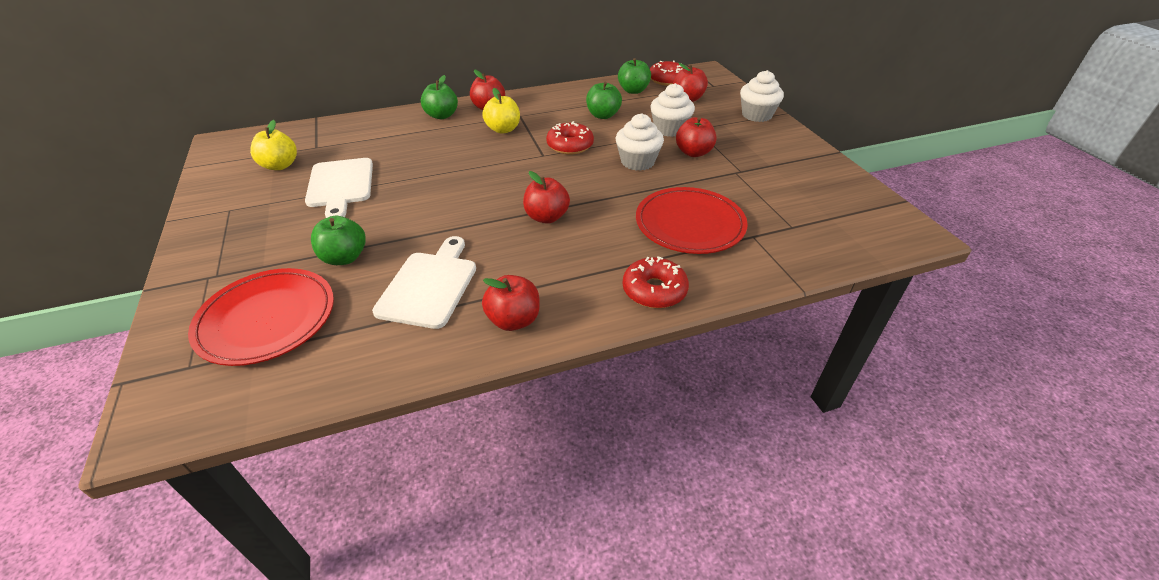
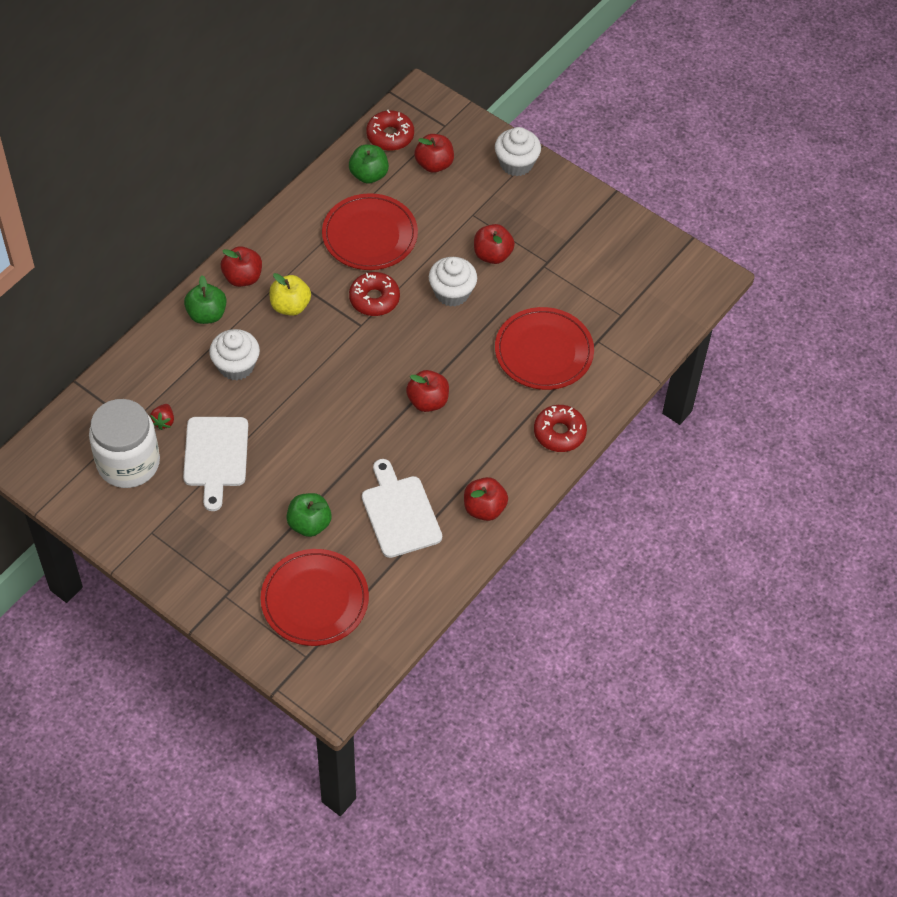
camera: 35 degrees left, 15 degrees up
(280, 165) = (128, 463): yellow apple -> white jar
(336, 154) = (164, 421): none -> red strawberry
(340, 185) = (216, 456): white cutting board -> white cutting board turned 45 degrees clockwise
(603, 115) = (370, 235): green apple -> red plate
(669, 129) = (449, 228): white cupcake -> white cupcake (236, 366)

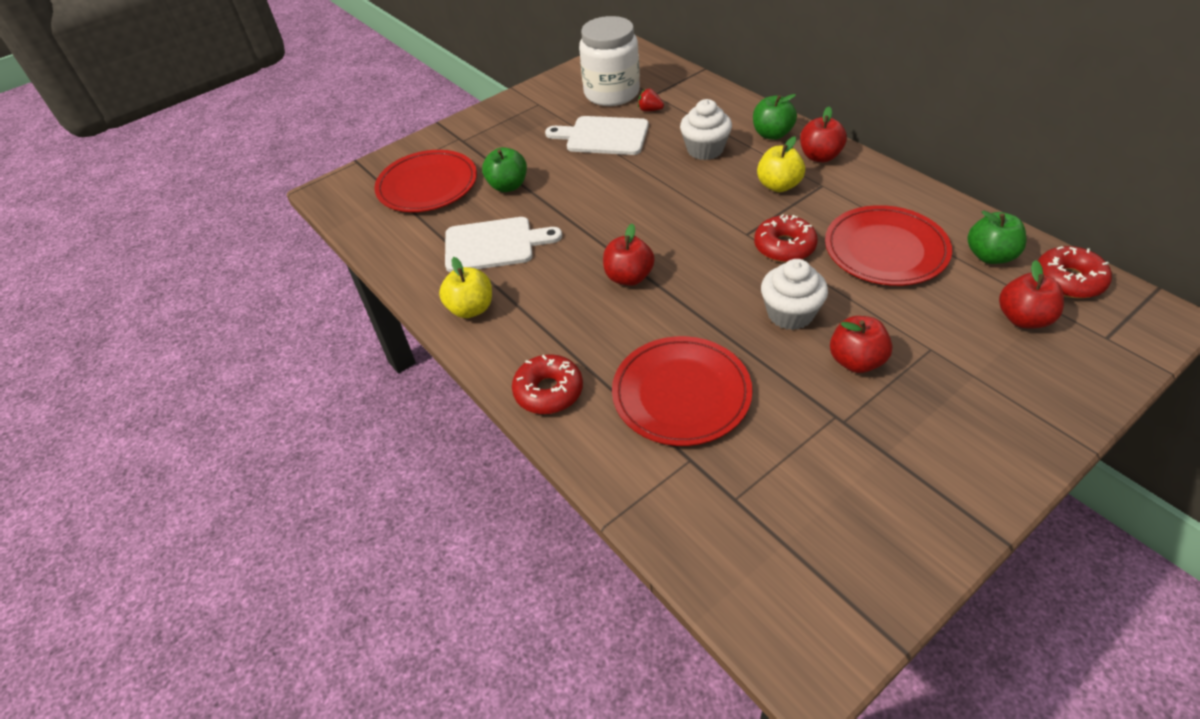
camera: 110 degrees right, 10 degrees down
(484, 508) = (471, 309): red apple -> yellow apple
(516, 163) = (1045, 411): white cupcake -> none

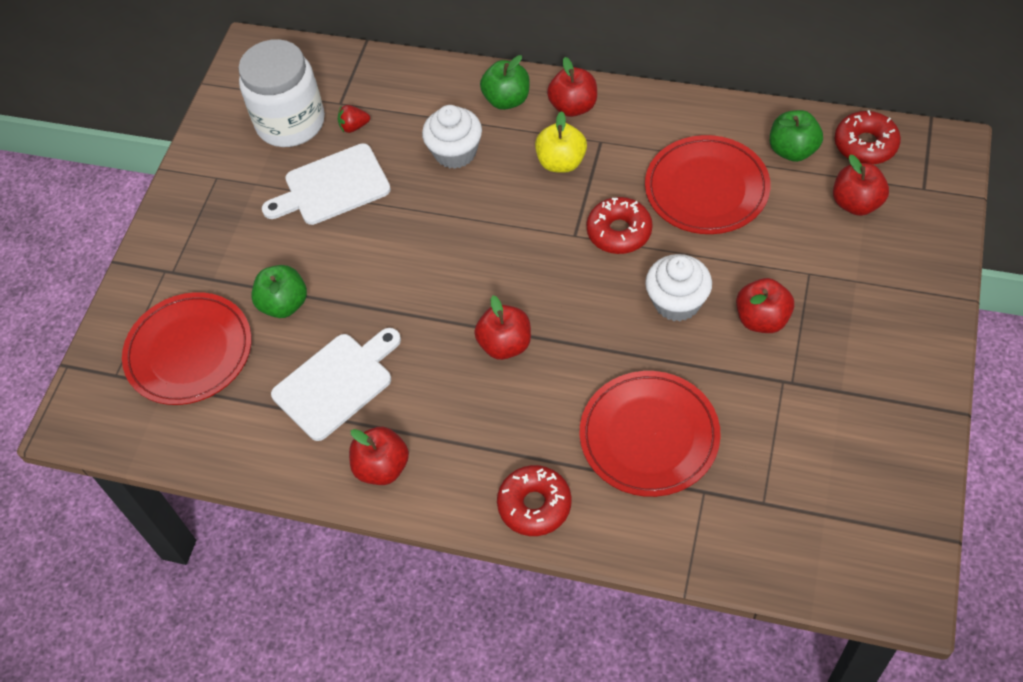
camera: 35 degrees left, 10 degrees up
(471, 309) = (382, 467): yellow apple -> red apple

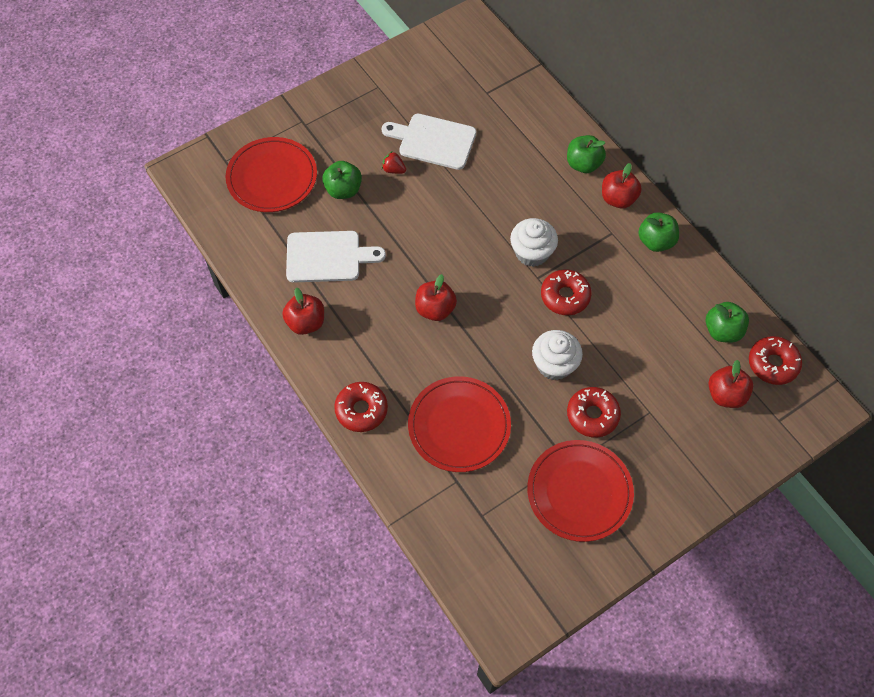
camera: 35 degrees right, 5 degrees up
(290, 122) = (448, 84): white jar -> none
(354, 127) = (480, 113): red strawberry -> red strawberry (393, 169)
(455, 152) = (521, 174): white cupcake -> white cupcake (532, 252)
(561, 162) = (575, 228): yellow apple -> none
(649, 118) = (656, 241): none -> green apple
(706, 189) = (644, 312): red plate -> red plate (579, 492)
(762, 319) = (592, 415): red apple -> red donut

